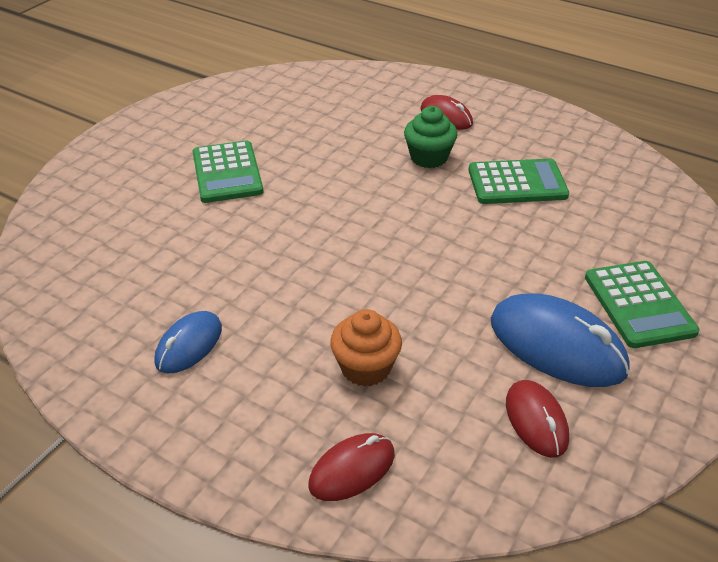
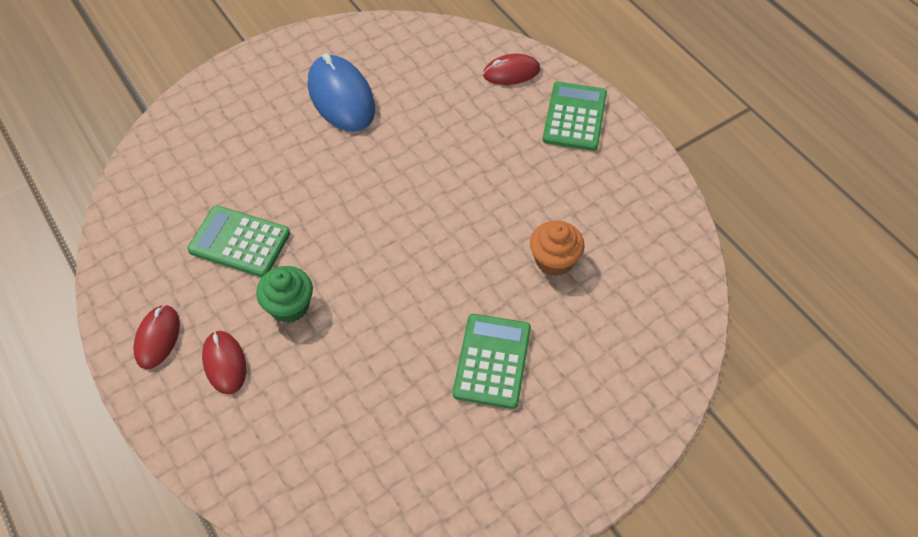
camera: 155 degrees left, 15 degrees up
(189, 345) = (581, 181): blue mouse -> none
(365, 368) = (471, 125): orange cupcake -> orange cupcake (554, 260)
(536, 421) = (392, 62): red mouse -> red mouse (157, 338)
(639, 304) = (262, 104): green calculator -> green calculator (574, 117)

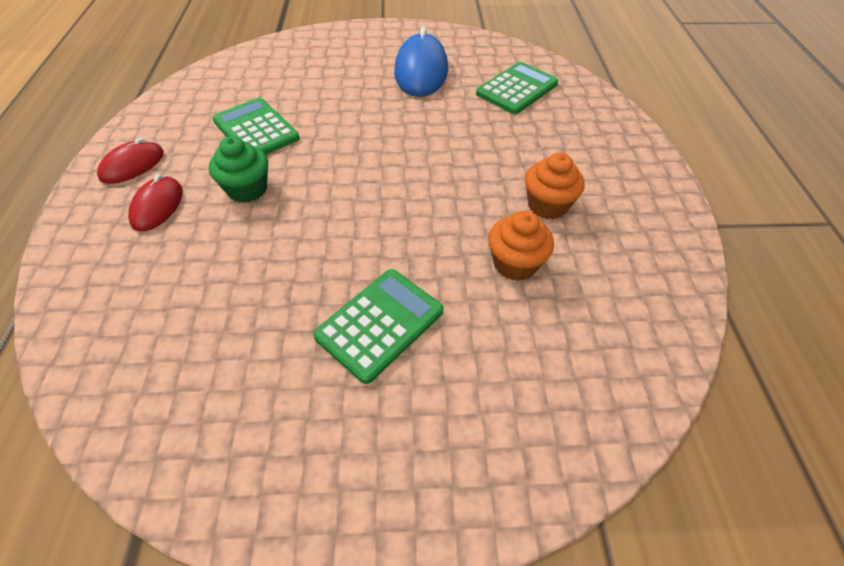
camera: 30 degrees right, 5 degrees down
(511, 72) = (581, 105): red mouse -> none
(546, 194) = (547, 205): none -> orange cupcake
(574, 117) = (620, 157): green calculator -> green calculator (517, 89)

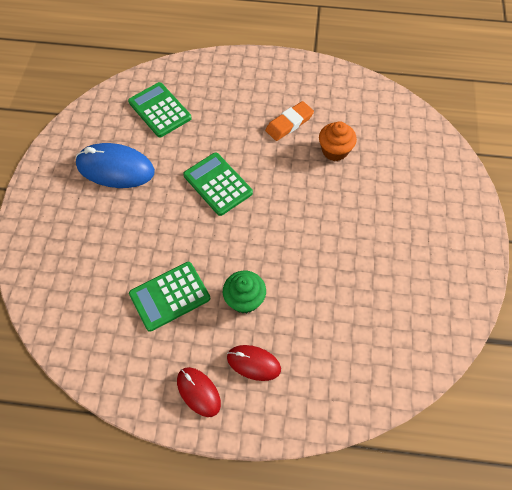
camera: 80 degrees left, 10 degrees up
(379, 324) = (372, 223): green calculator -> green calculator (217, 184)
(547, 205) = (289, 123): orange cupcake -> orange eraser

